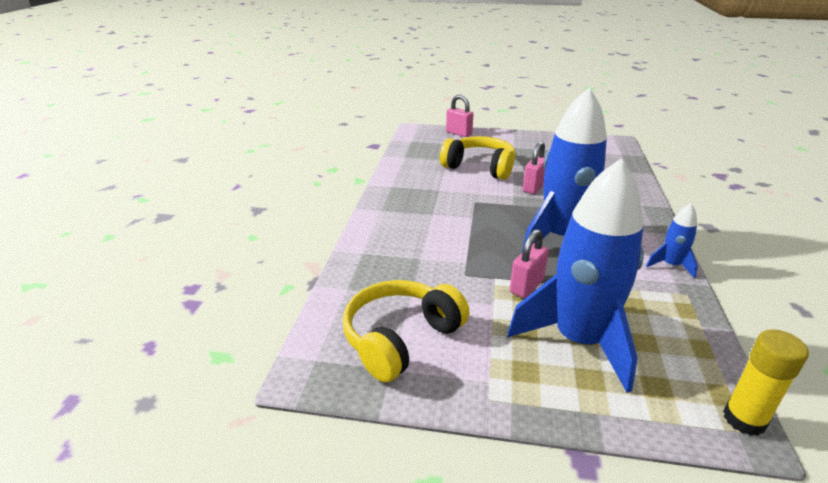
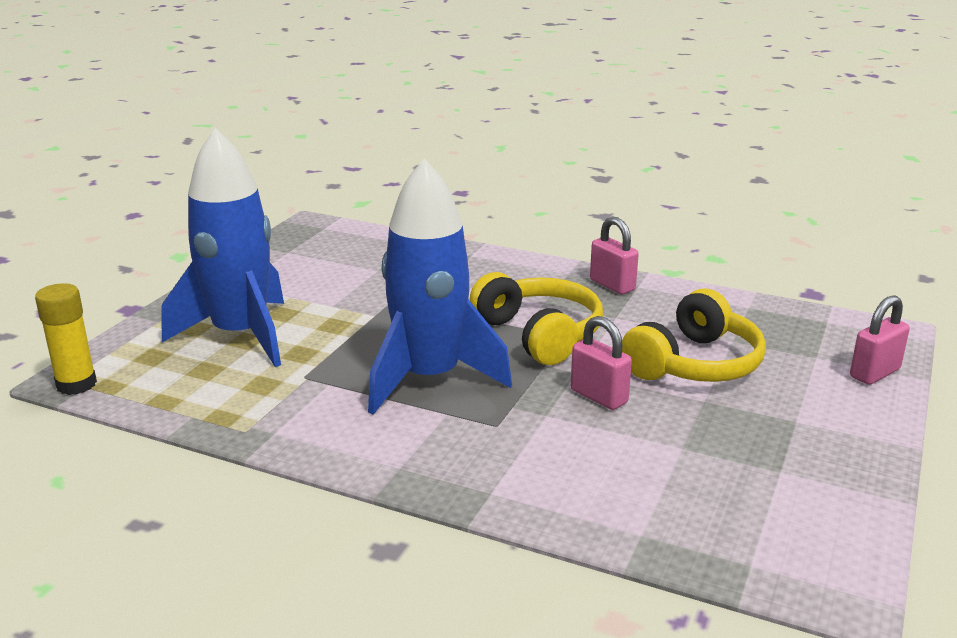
camera: 105 degrees right, 5 degrees down
(401, 338) = (319, 258): yellow headphones -> yellow headphones (539, 334)
(526, 286) = (345, 329): pink padlock -> pink padlock (612, 285)
(670, 265) = (308, 444): blue rocket -> none

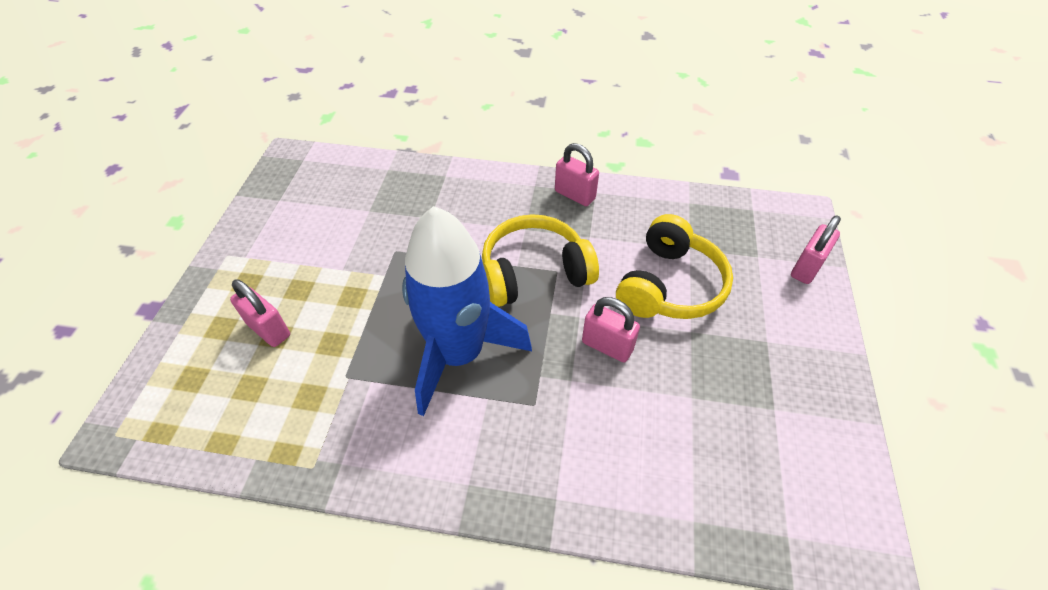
camera: 15 degrees left, 25 degrees up
(76, 384) = (126, 439): yellow glue stick -> none
(241, 335) = (269, 329): blue rocket -> pink padlock
(539, 334) = (534, 272): yellow headphones -> yellow headphones turned 60 degrees counterclockwise

